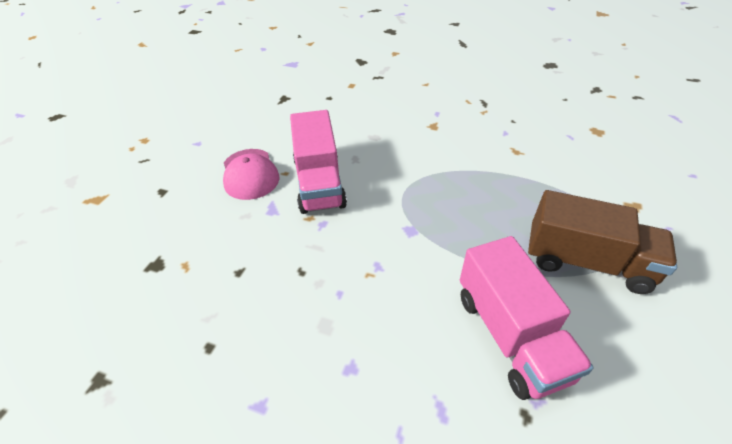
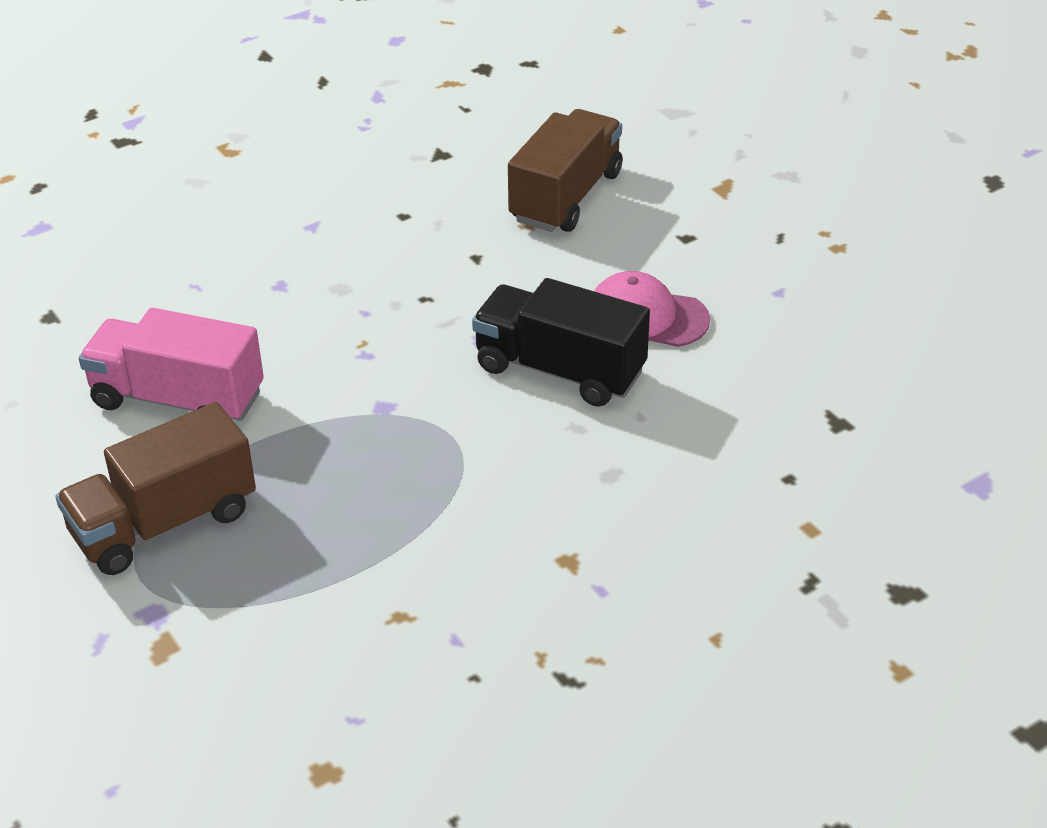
camera: 125 degrees right, 5 degrees down
(137, 264) = (566, 197): none -> brown truck
(319, 183) = (560, 370): pink truck -> black truck

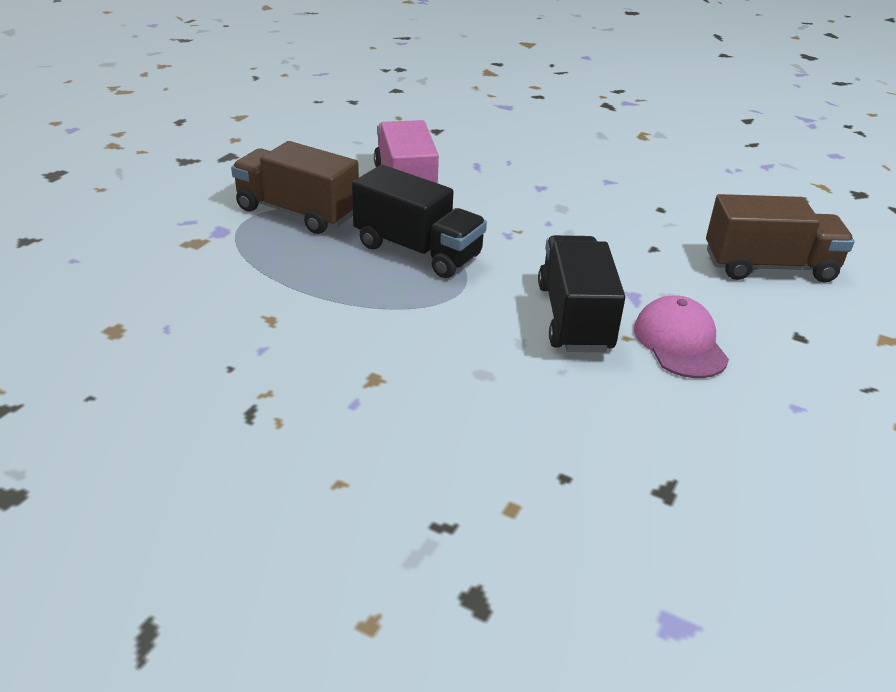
camera: 60 degrees right, 5 degrees down
(344, 442) = (417, 251): none -> black truck

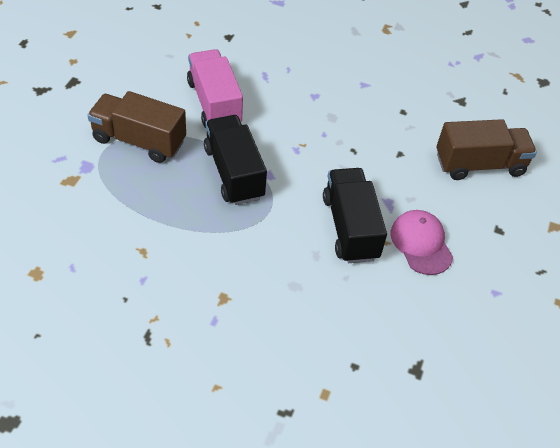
camera: 10 degrees left, 15 degrees up
(417, 251) = (234, 173): black truck -> black truck turned 135 degrees counterclockwise

